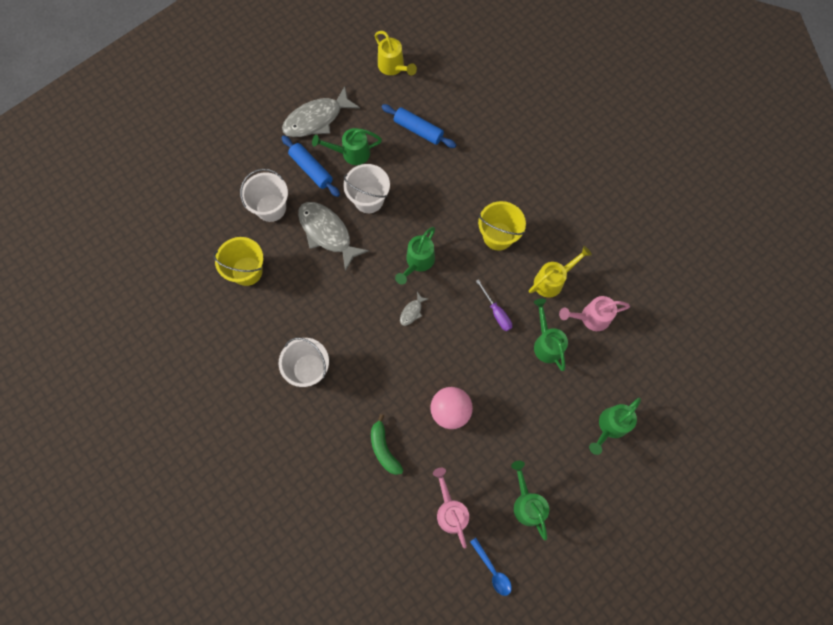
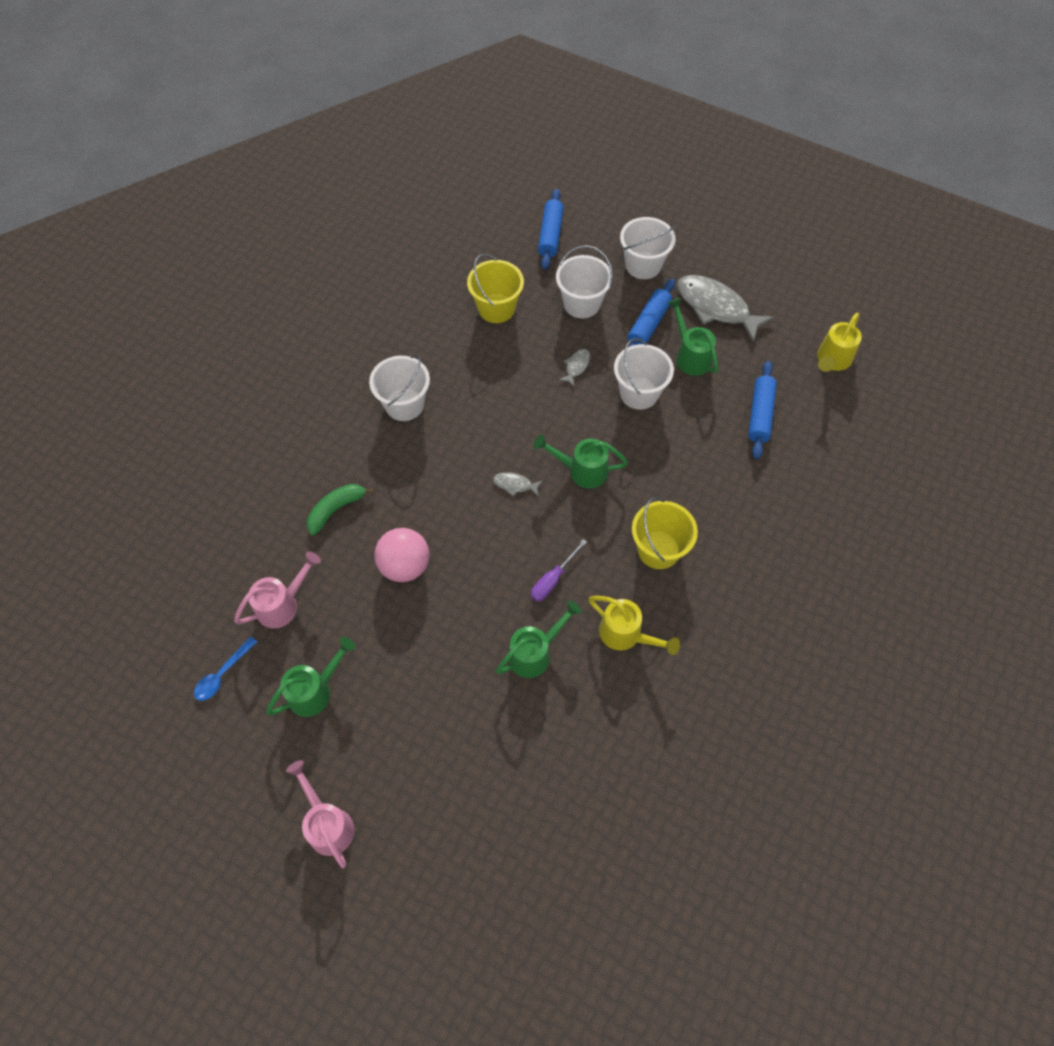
camera: 70 degrees right, 10 degrees down
(192, 206) = (550, 235): none -> blue rolling pin
(255, 151) = (643, 265): none -> white bucket
(327, 233) = (576, 366): grey fish -> grey fish, size x0.44
(591, 317) = (593, 700): pink watering can -> pink watering can (328, 824)
(610, 426) = (449, 768): green watering can -> none

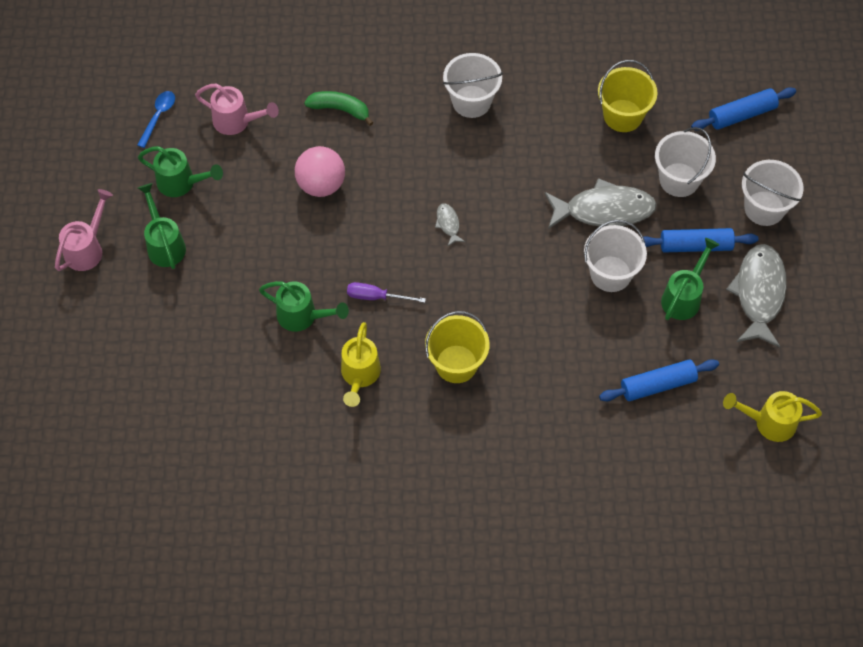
camera: 60 degrees right, 0 degrees up
(222, 674) = (158, 116): blue spoon -> blue spoon turned 105 degrees clockwise
(576, 366) = (604, 210): grey fish -> grey fish, size x2.29
(582, 470) = (496, 267): green watering can -> green watering can (164, 244)

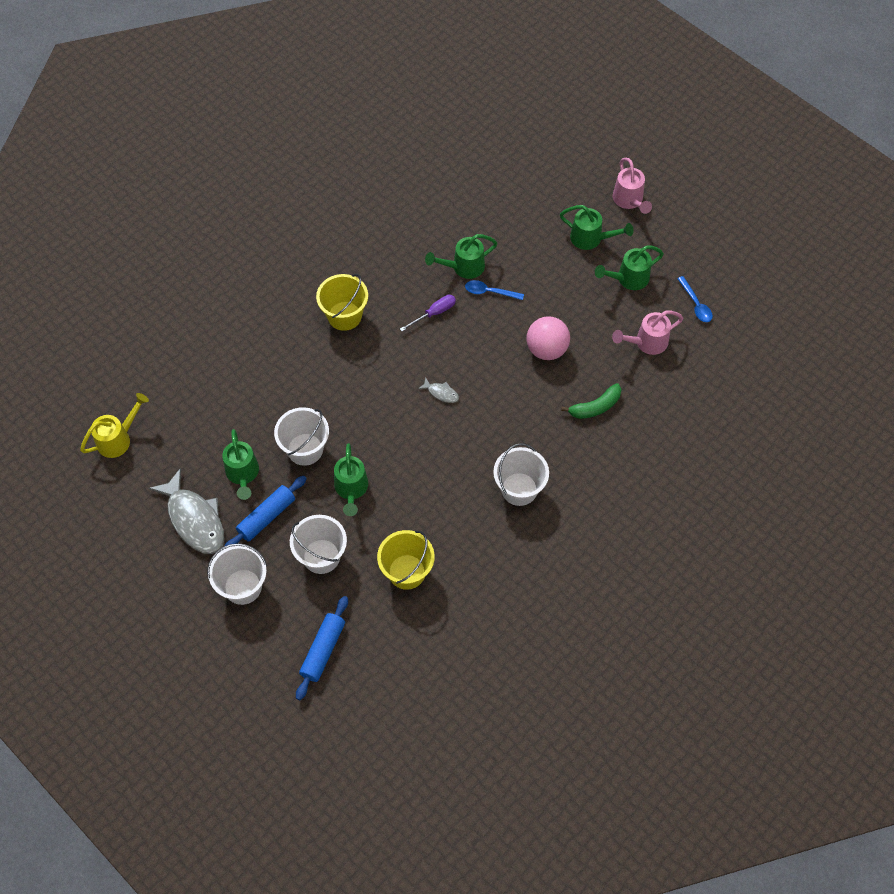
camera: 135 degrees right, 0 degrees up
(307, 274) = (489, 292): none -> blue spoon
(359, 375) = (393, 264): yellow watering can -> none
(604, 210) = (351, 489): grey fish -> green watering can
(658, 385) = (209, 404): blue rolling pin -> none

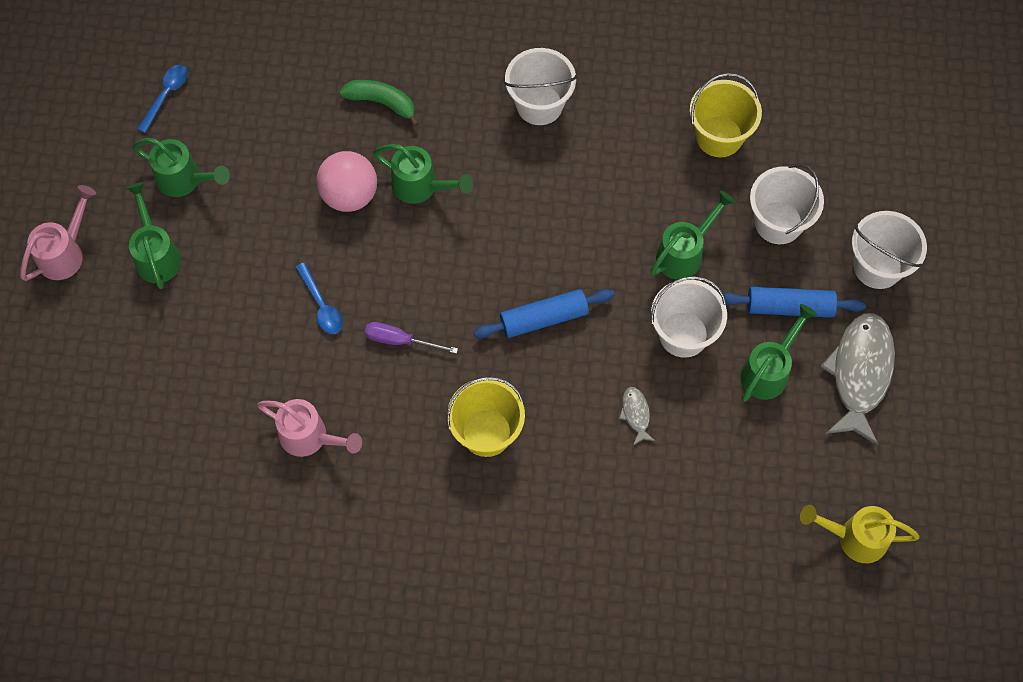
camera: 130 degrees left, 5 degrees up
(323, 650) = (863, 146): blue rolling pin -> blue rolling pin (544, 318)
(441, 393) = (495, 256): grey fish -> grey fish (635, 414)
(463, 267) = (310, 358): green watering can -> green watering can (420, 187)
(647, 342) = (258, 108): pink watering can -> pink watering can (309, 437)

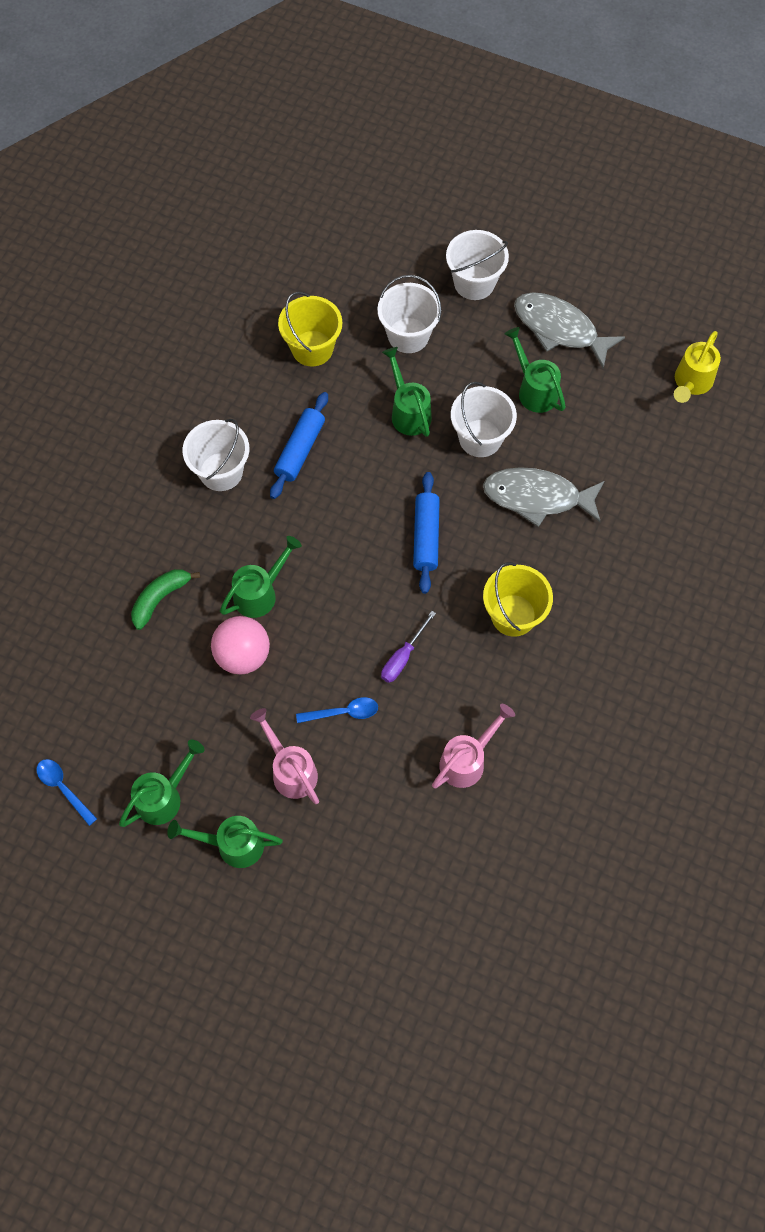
camera: 70 degrees left, 0 degrees up
(65, 253) = (195, 931): pink watering can -> pink watering can (291, 770)
(635, 414) = (537, 497): grey fish -> grey fish, size x2.29
(789, 307) = (485, 355): blue rolling pin -> blue rolling pin (300, 450)

